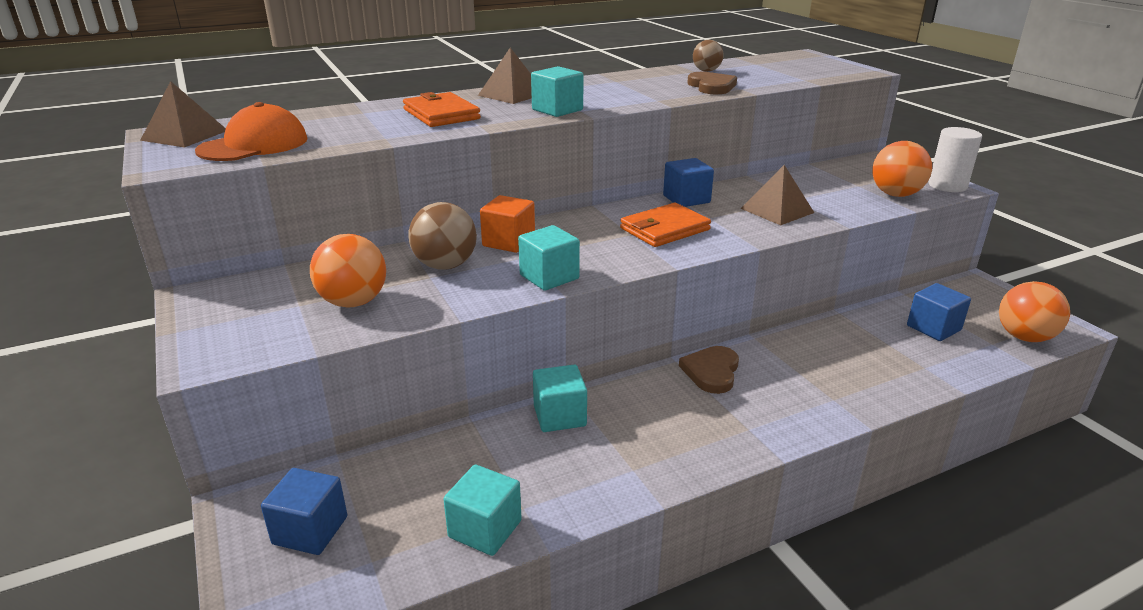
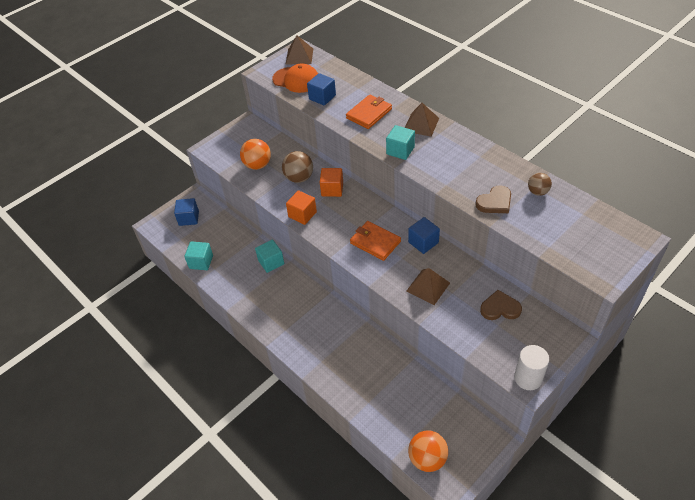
camera: 75 degrees right, 20 degrees up
(549, 277) = (302, 214): turquoise cube -> orange cube
(711, 372) = (326, 308): brown heart -> brown heart (500, 308)
(895, 194) = (491, 346): orange ball -> none
(933, 328) = (416, 408): blue cube -> blue cube (322, 97)

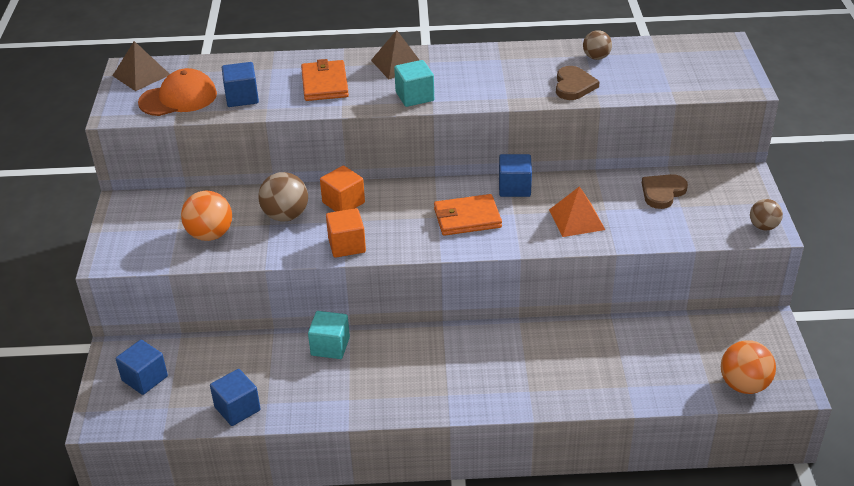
camera: 50 degrees left, 10 degrees down
(201, 262) = (237, 409): turquoise cube -> blue cube
(428, 287) = (576, 219): brown pyramid -> orange pyramid
(528, 378) = (763, 226): white cylinder -> brown ball

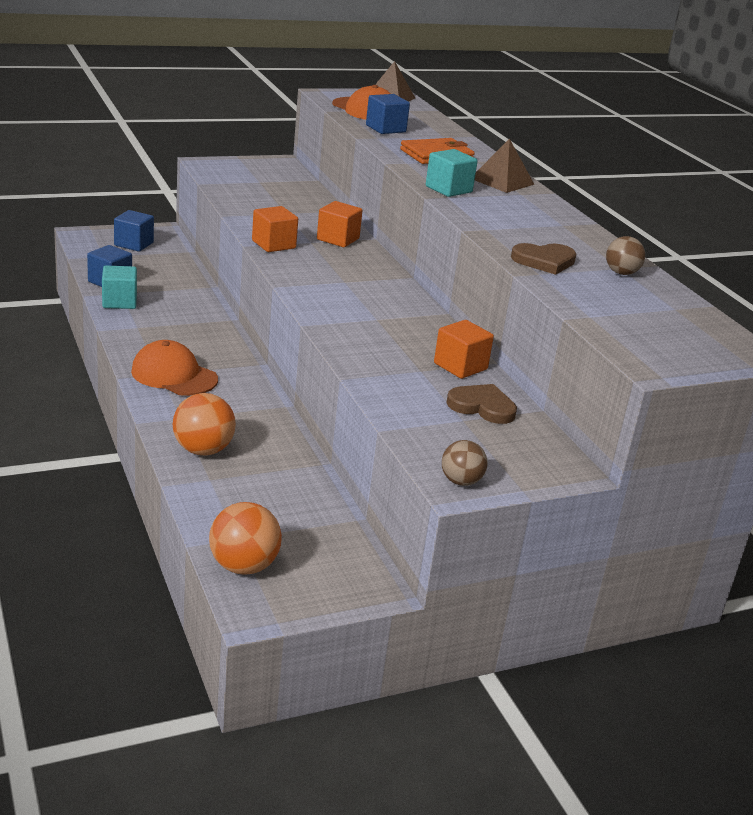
camera: 65 degrees right, 10 degrees down
(210, 235) = (257, 193): orange ball -> orange ball (203, 450)
(285, 216) = (302, 218): brown ball -> none
(330, 346) = (204, 312): turquoise cube -> turquoise cube (119, 302)
(453, 385) = (174, 375): none -> orange cap
(467, 218) = (351, 295): orange wallet -> none
(514, 188) = (423, 317): blue cube -> none
(576, 219) = (389, 353): orange pyramid -> none
(600, 188) = (460, 366): none -> orange cube

